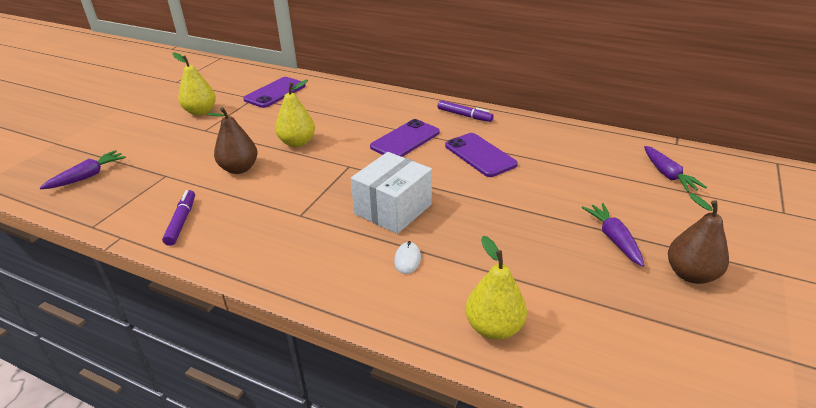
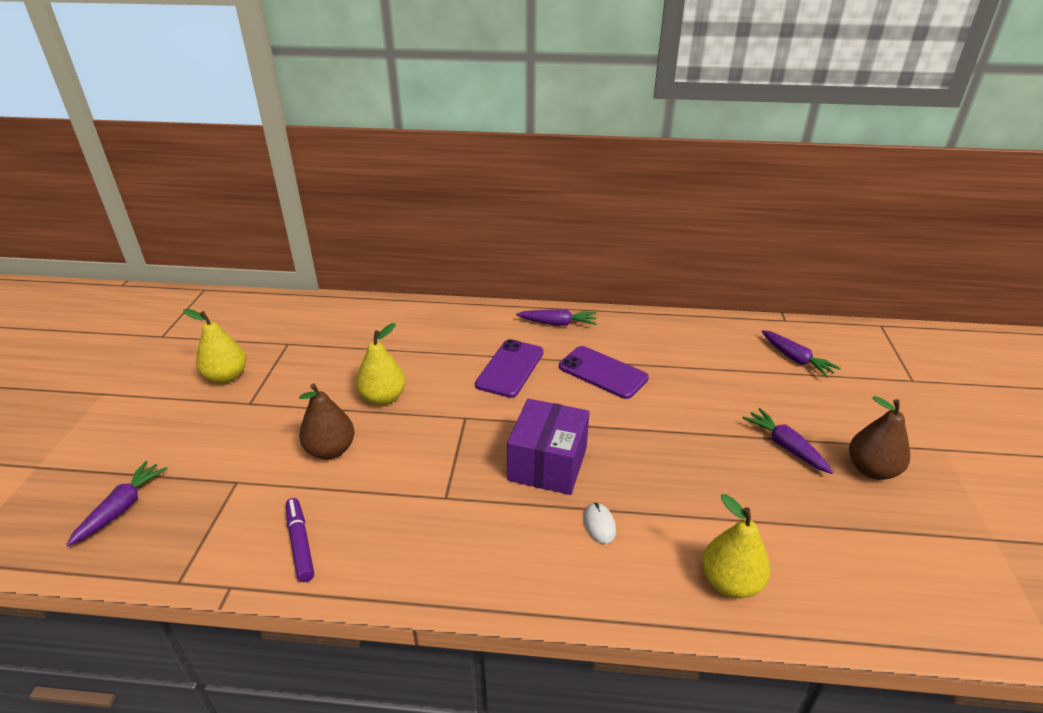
camera: 20 degrees left, 0 degrees up
(275, 93) = (312, 331): purple phone -> none
(393, 209) = (547, 464): white box -> purple box
(464, 115) = (558, 323): purple marker -> purple carrot

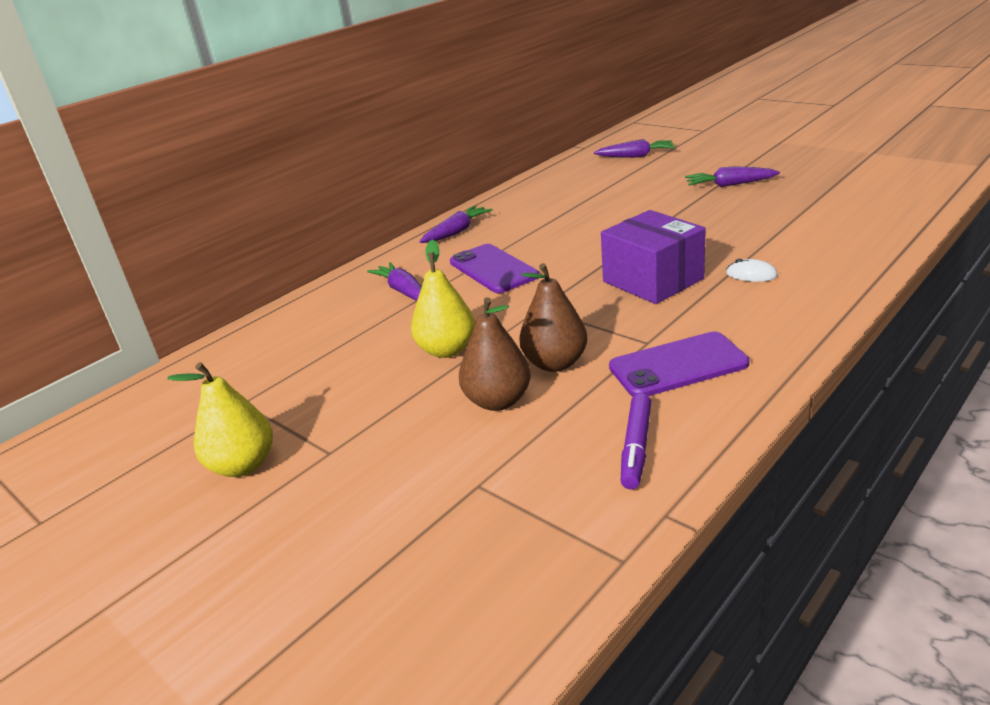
camera: 50 degrees left, 5 degrees down
(122, 508) = (423, 606): purple carrot -> purple carrot (403, 291)
(300, 543) = (636, 447): purple marker -> purple marker turned 90 degrees counterclockwise
(602, 372) = (557, 228): purple phone -> purple phone (678, 365)
(730, 582) = (854, 239): yellow pear -> none
(871, 470) = (780, 166): brown pear -> brown pear (555, 363)

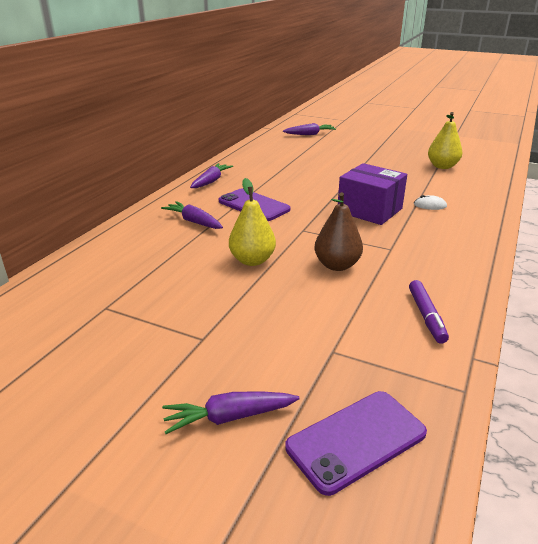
camera: 20 degrees left, 0 degrees up
(243, 465) = (133, 355): yellow pear -> yellow pear (442, 166)
(498, 401) = (311, 293): brown pear -> none
(678, 365) = (420, 262): purple phone -> purple phone (356, 440)
(729, 185) = (381, 152): purple carrot -> purple carrot (229, 417)

